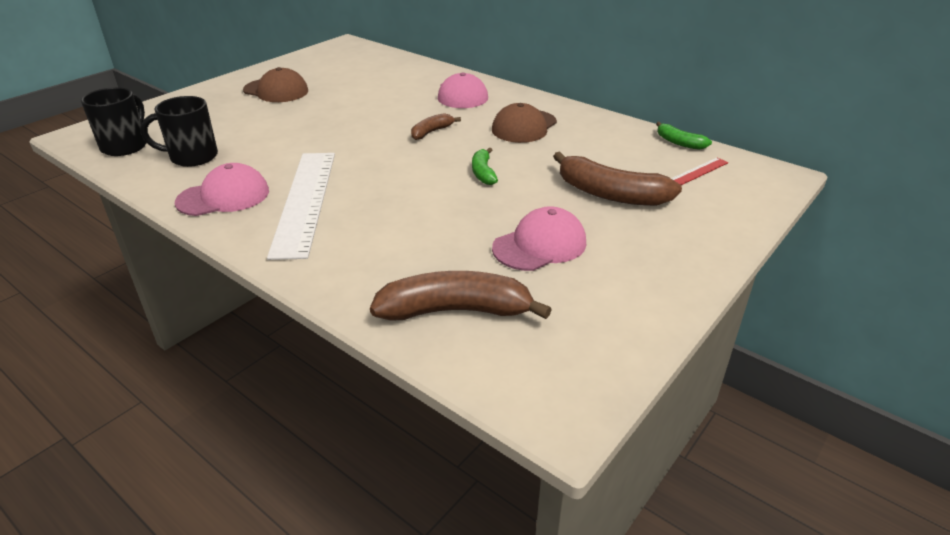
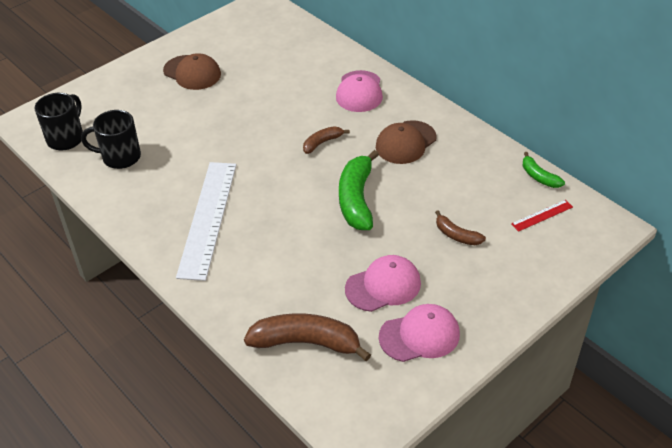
camera: 10 degrees right, 10 degrees up
(224, 197) = (145, 207): pink cap -> pink cap (420, 335)
(483, 173) = (356, 199): green banana -> green banana, size x1.89
(610, 194) = (456, 235): brown banana -> brown banana, size x0.53

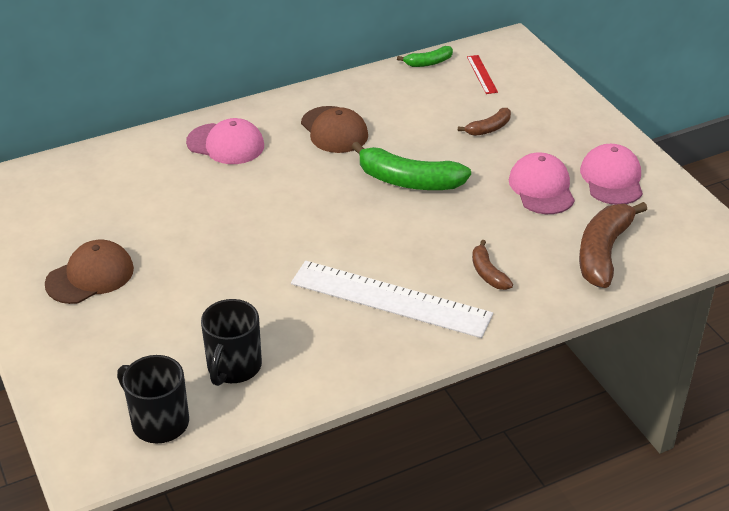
camera: 75 degrees left, 5 degrees down
(322, 143) = (302, 188): brown banana -> brown banana (488, 273)

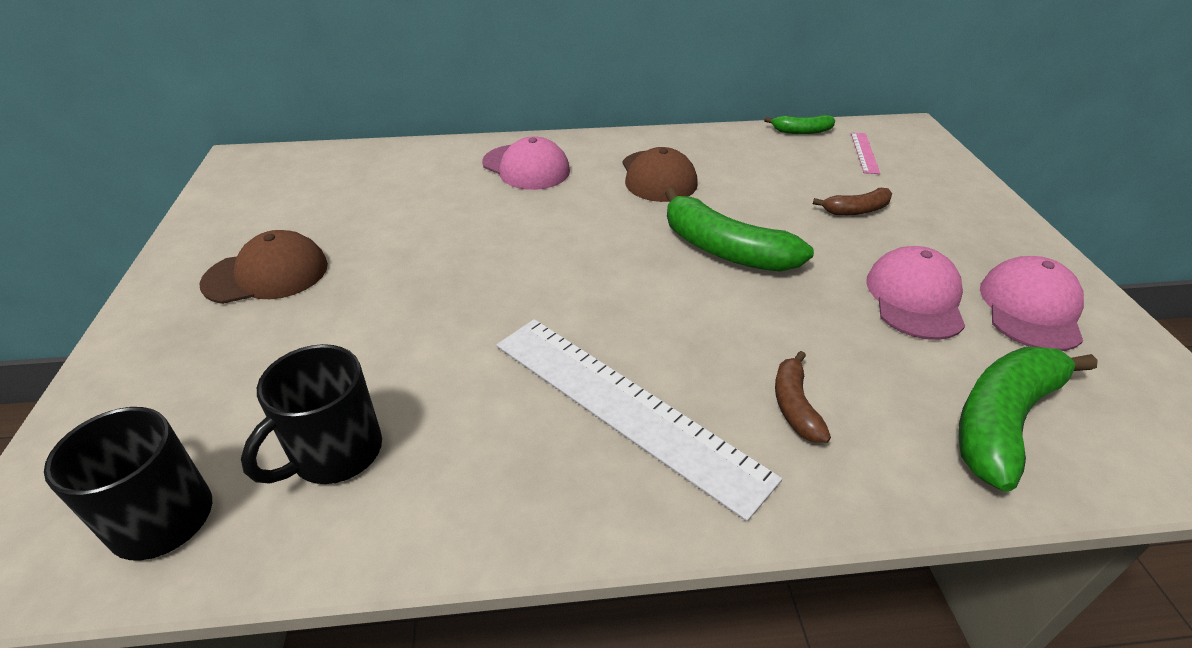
camera: 20 degrees right, 0 degrees up
(482, 74) = (864, 152): red ruler -> pink ruler
(603, 252) = (1003, 421): brown banana -> green banana

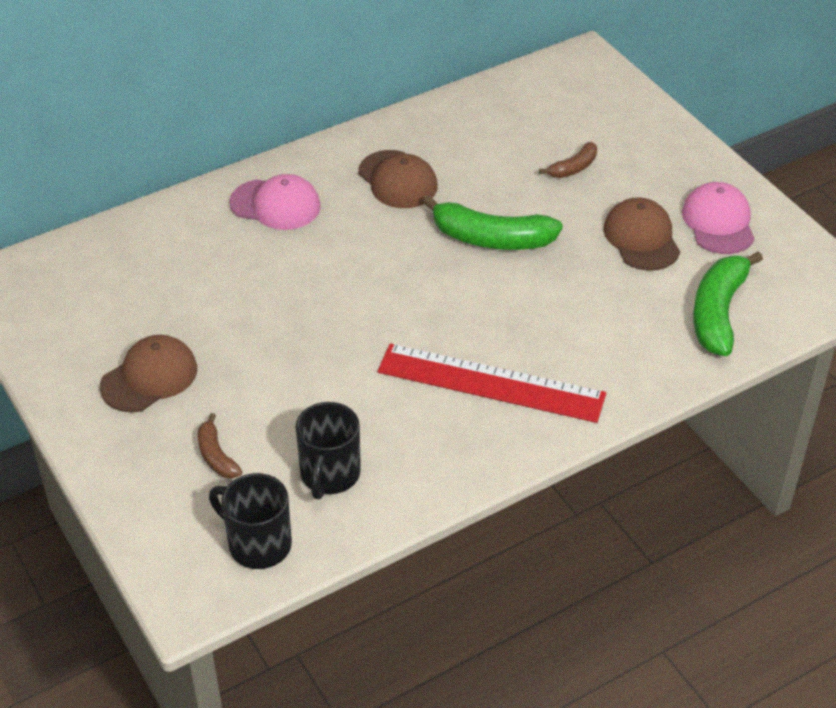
camera: 25 degrees left, 5 degrees up
(625, 407) = (491, 383): white ruler -> red ruler
(795, 406) = (594, 345): brown banana -> brown banana (216, 456)
(801, 131) = (493, 88): green banana -> none
(864, 152) = (557, 99): pink ruler -> none
(915, 298) = (641, 238): pink cap -> brown cap

